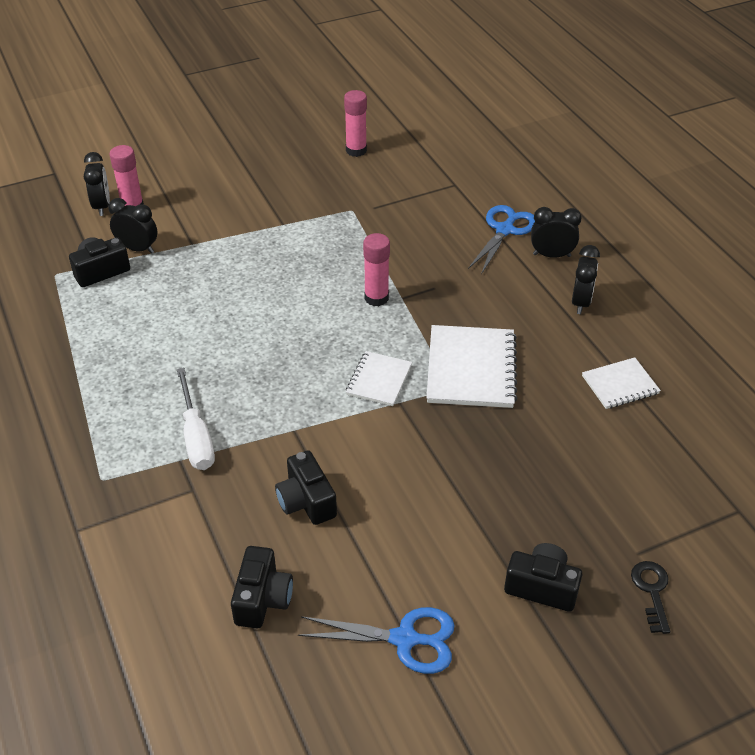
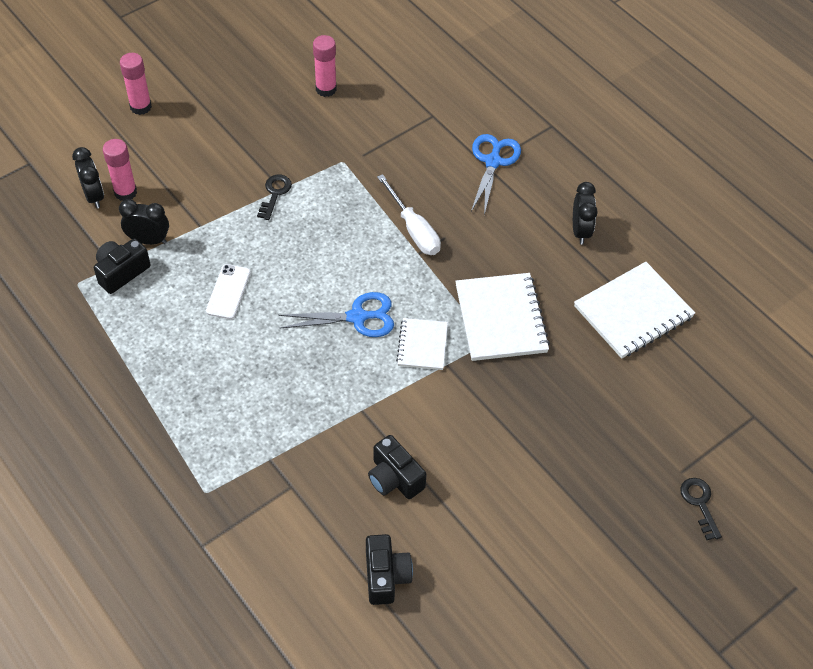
camera: 15 degrees left, 10 degrees up
(196, 436) = (276, 433): white screwdriver -> white screwdriver (413, 229)
(197, 303) = (228, 292): none -> white phone
(275, 228) = (275, 194): none -> black key
(376, 298) = (395, 258): pink glue stick -> pink glue stick (141, 107)
(404, 639) = (513, 587): blue scissors -> blue scissors (357, 317)
(542, 587) = (612, 518): black camera -> none
(551, 255) = (542, 183): black clock -> none
(620, 385) = (633, 312): white notebook -> white notebook, size x1.72

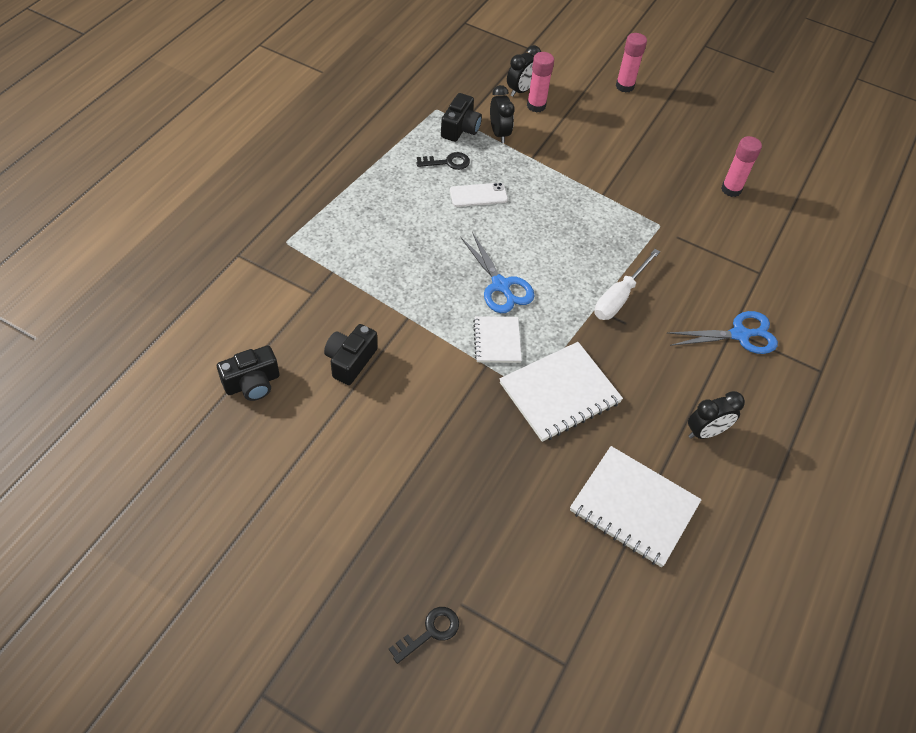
camera: 65 degrees right, 0 degrees up
(121, 272) = (460, 128): black camera -> black camera turned 90 degrees clockwise
(275, 194) = (594, 192): black key -> black key (447, 162)
(422, 345) = (497, 341): white notebook -> white notebook turned 75 degrees counterclockwise

